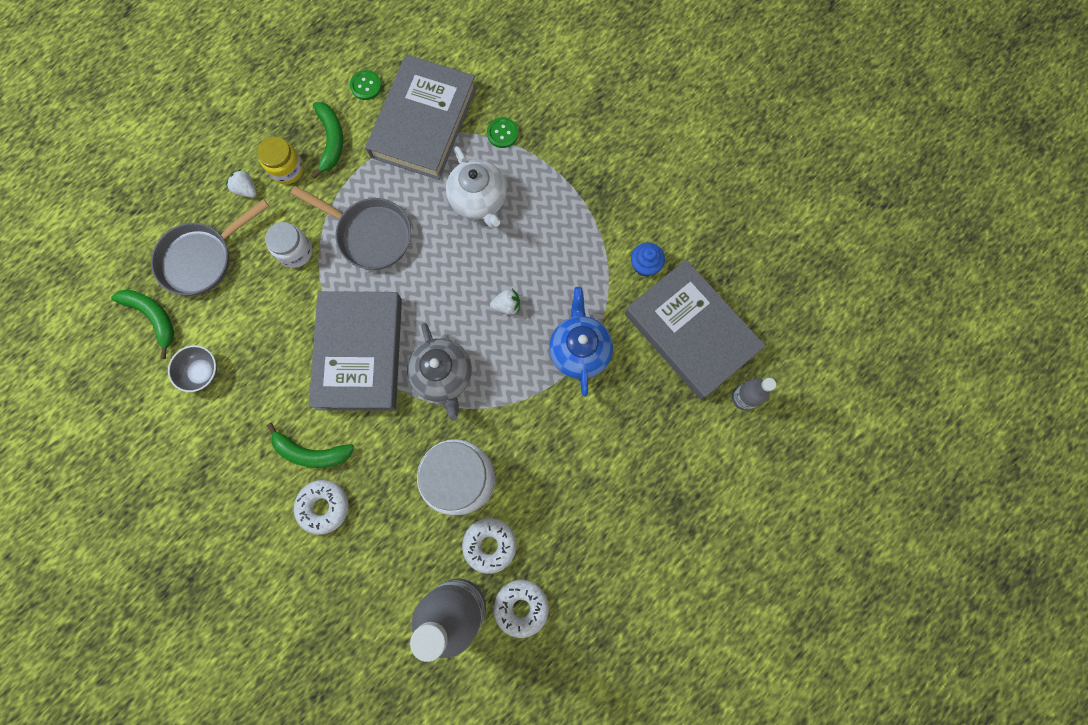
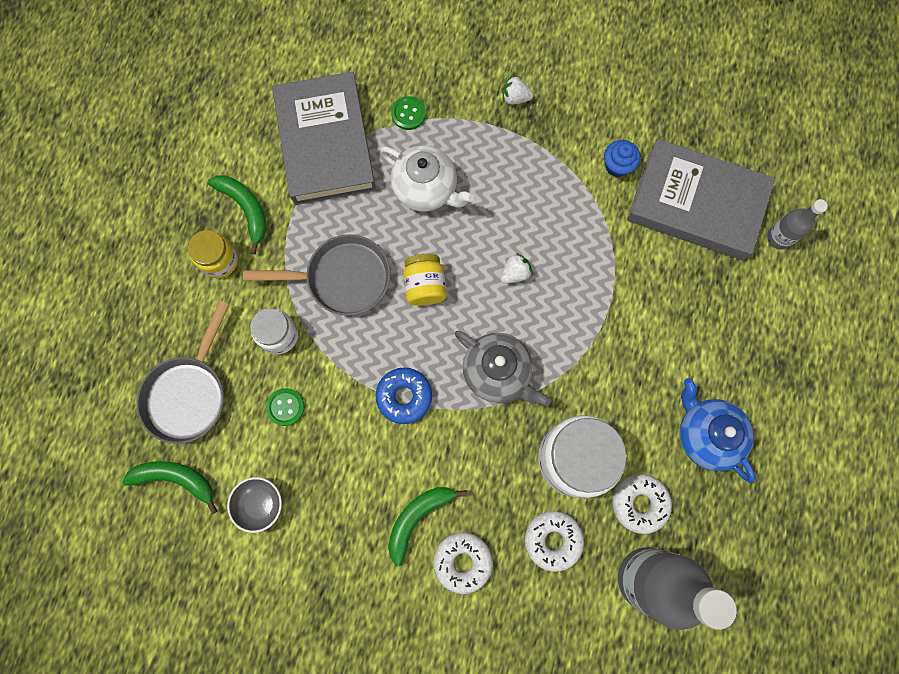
camera: 30 degrees left, 0 degrees up
(246, 189) = (190, 302): white strawberry -> white strawberry (515, 98)
(311, 452) = (418, 517): green banana -> green banana turned 150 degrees clockwise
(360, 353) = (404, 396): grey book -> blue donut
(366, 86) = (246, 138): green button -> green button (285, 407)
(430, 276) = (425, 286): none -> yellow jar
(521, 607) = (704, 543): white donut -> white donut (553, 540)
(579, 350) = (607, 277): blue teapot -> blue teapot (706, 434)

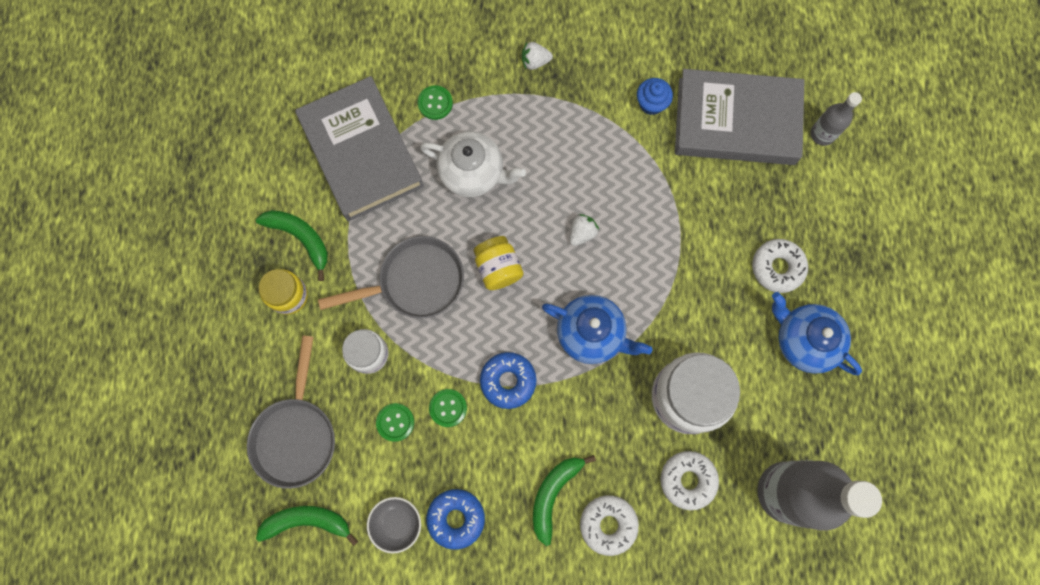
camera: 15 degrees left, 0 degrees up
(317, 515) = (456, 518): none -> blue donut
(339, 407) = (448, 408): none -> green button
(497, 372) = (591, 334): grey teapot -> blue teapot
(639, 503) = (759, 423): white donut -> white donut (777, 267)

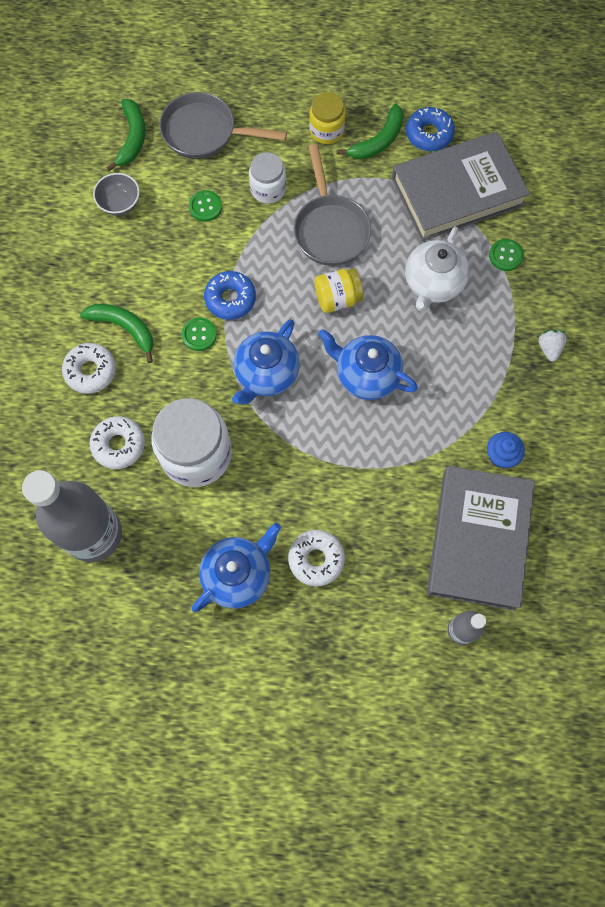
camera: 95 degrees right, 5 degrees down
(448, 408) = (212, 248): green button -> green button (199, 335)
(456, 518) = (116, 249): blue donut -> blue donut (429, 134)
(582, 233) = (366, 375): white strawberry -> blue teapot

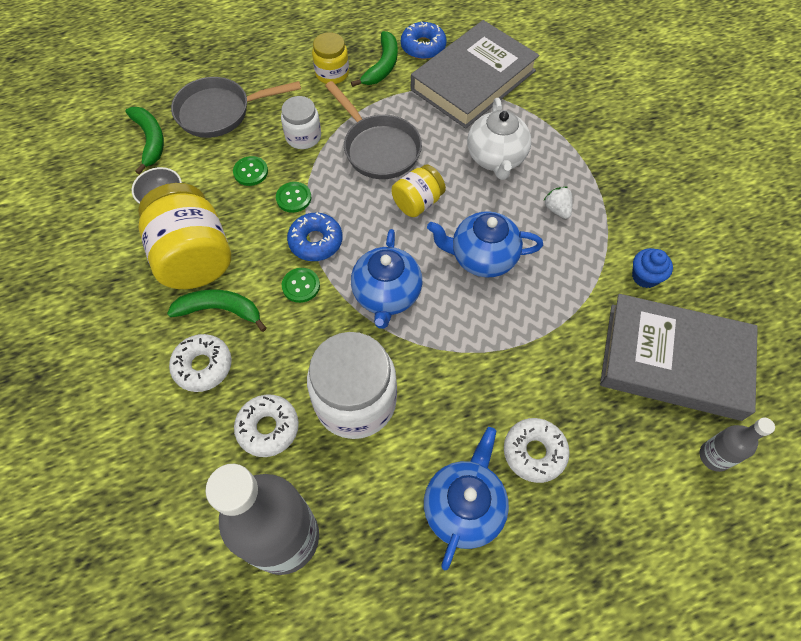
camera: 25 degrees left, 10 degrees down
(123, 270) = (194, 257): none -> yellow jar
(478, 539) = (673, 361): grey book -> grey book turned 60 degrees counterclockwise
(505, 255) = (544, 113): green button -> green button (293, 198)
(549, 348) = (627, 171): white strawberry -> white strawberry (557, 209)

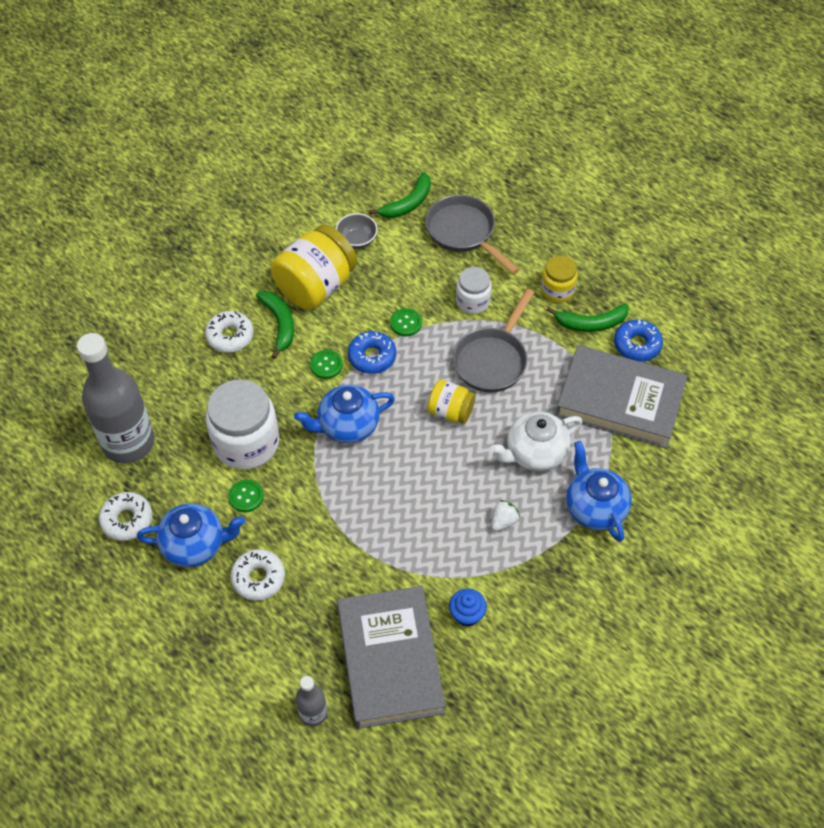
camera: 65 degrees right, 5 degrees down
(250, 172) = (415, 283): green button -> green button (246, 496)
(268, 428) = (201, 397): white donut -> white donut (127, 520)
(482, 257) = (419, 480): blue teapot -> blue teapot (594, 508)

